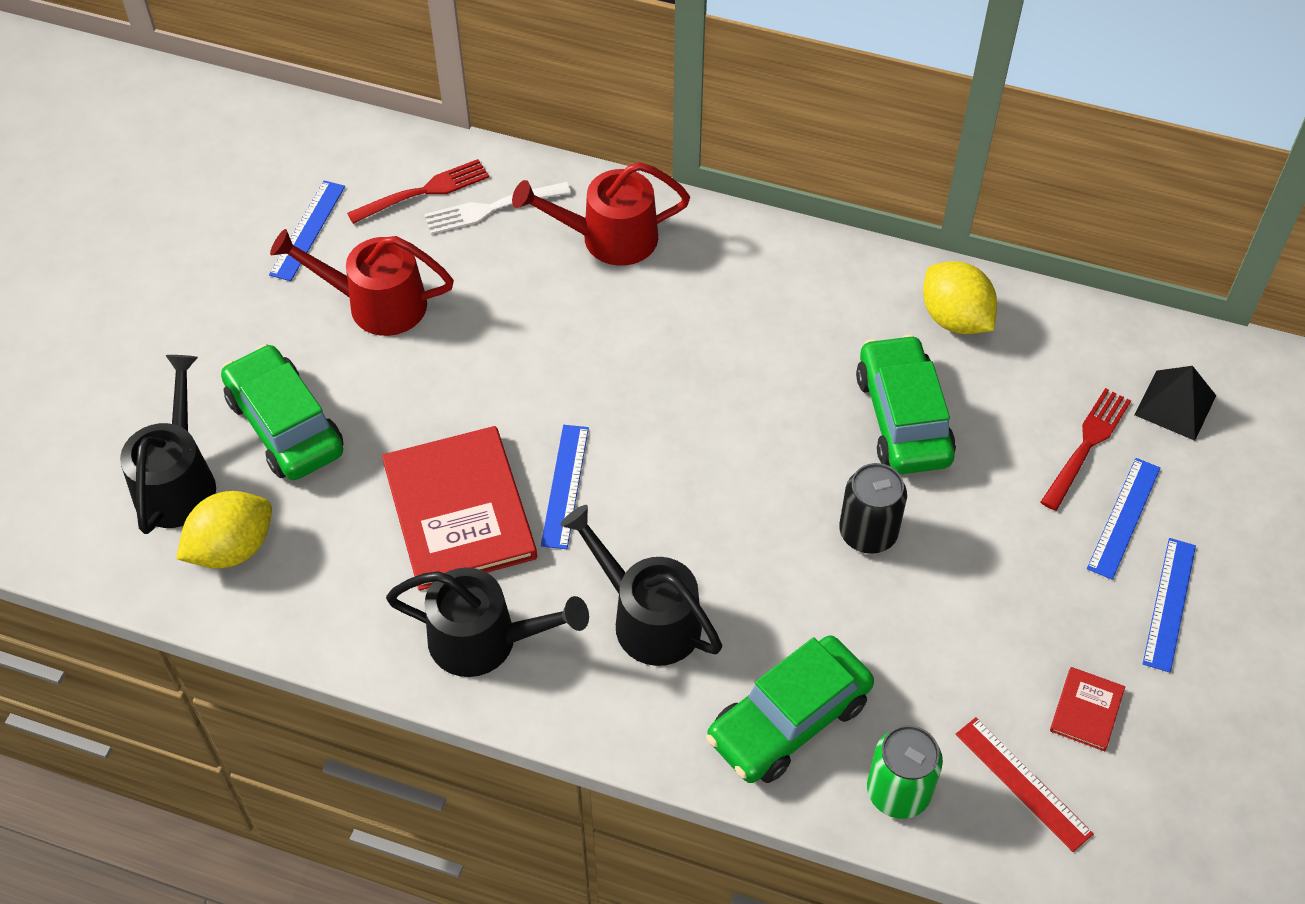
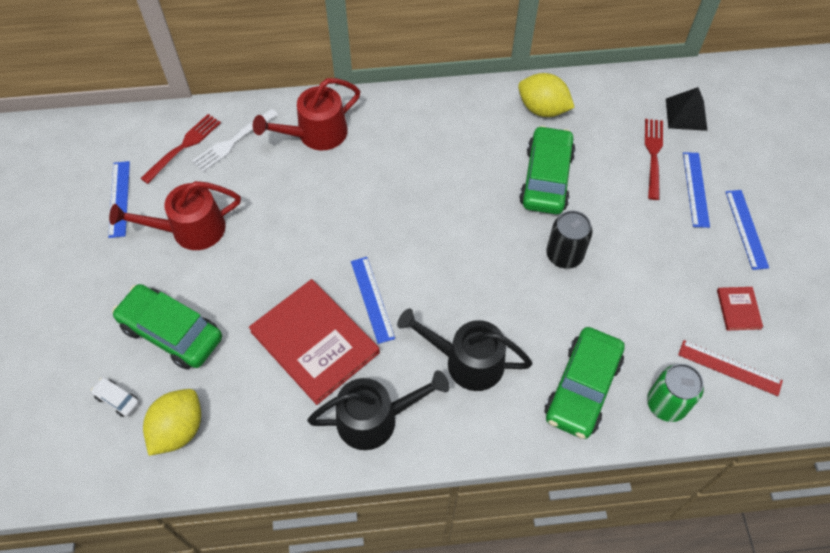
camera: 25 degrees left, 5 degrees up
(178, 481) = (117, 399): black watering can -> white car
(903, 418) = (546, 178): green car -> green car turned 45 degrees clockwise

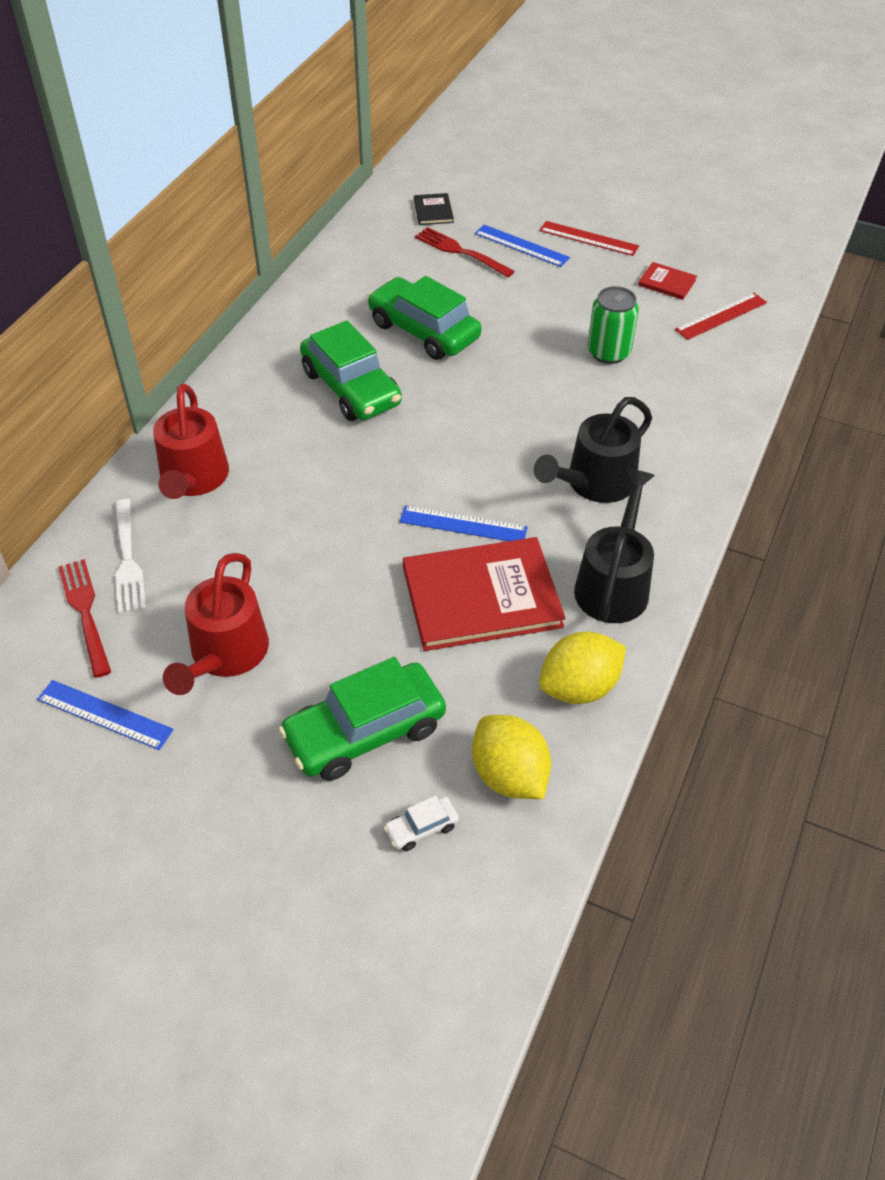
camera: 60 degrees left, 10 degrees down
(542, 109) = (336, 294): yellow lemon -> yellow lemon (579, 687)
(564, 255) = (524, 360): black can -> none
(582, 388) = (680, 416): green car -> green car (351, 388)
(666, 404) = (732, 370): green can -> green can (608, 352)
(686, 114) = (433, 211): black pyramid -> black book
(746, 229) = (588, 238): blue ruler -> red ruler

